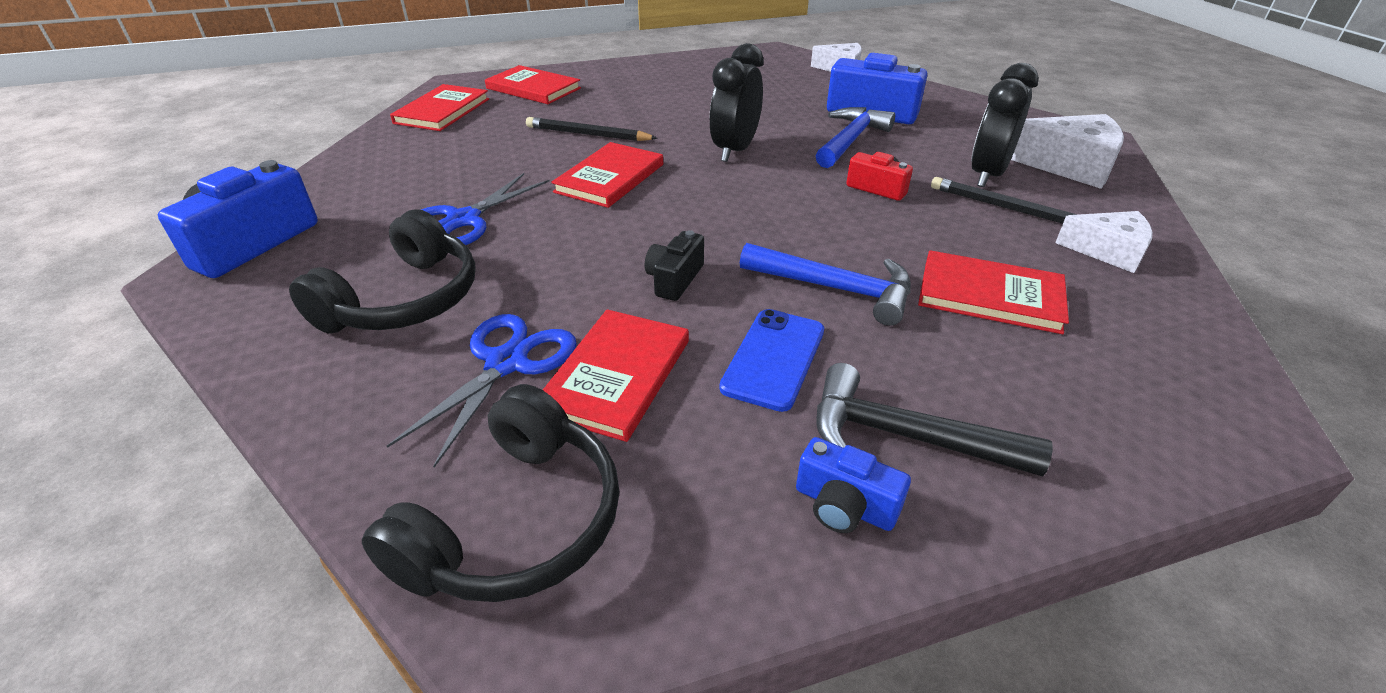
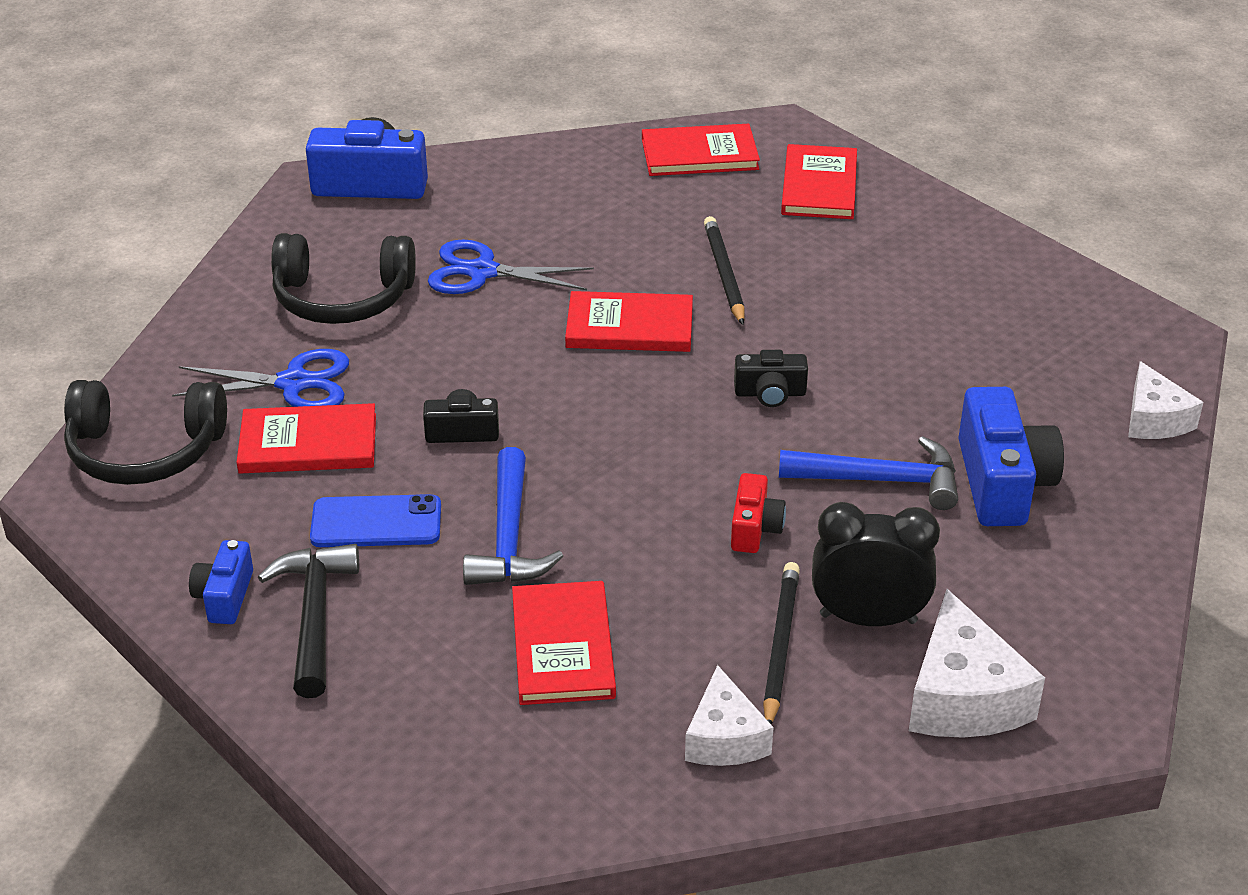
camera: 65 degrees right, 0 degrees up
(734, 150) = (770, 393): black clock -> black camera

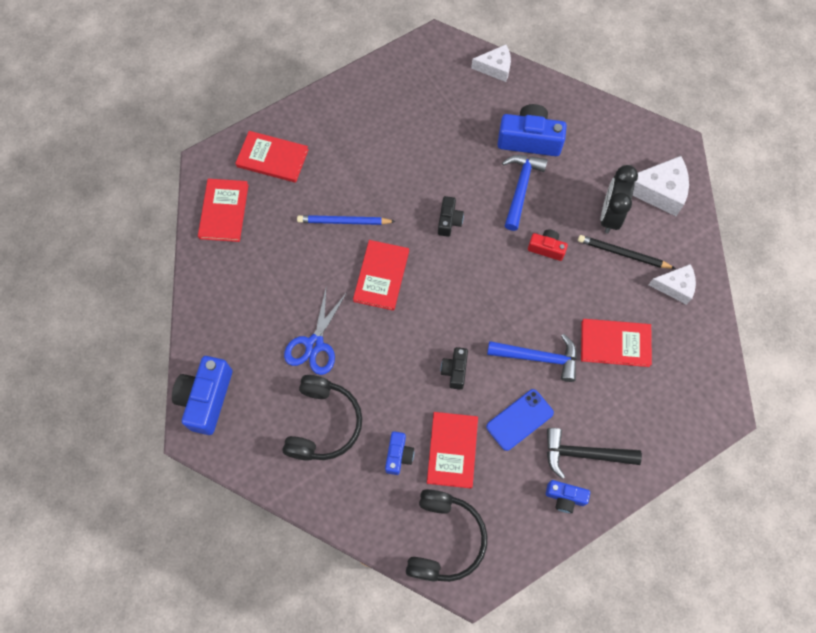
camera: 80 degrees left, 30 degrees up
(293, 383) = (398, 455): blue scissors -> blue camera
(376, 522) = (519, 419): blue phone -> blue phone turned 45 degrees clockwise
(724, 273) = (344, 221): black pencil -> blue pencil

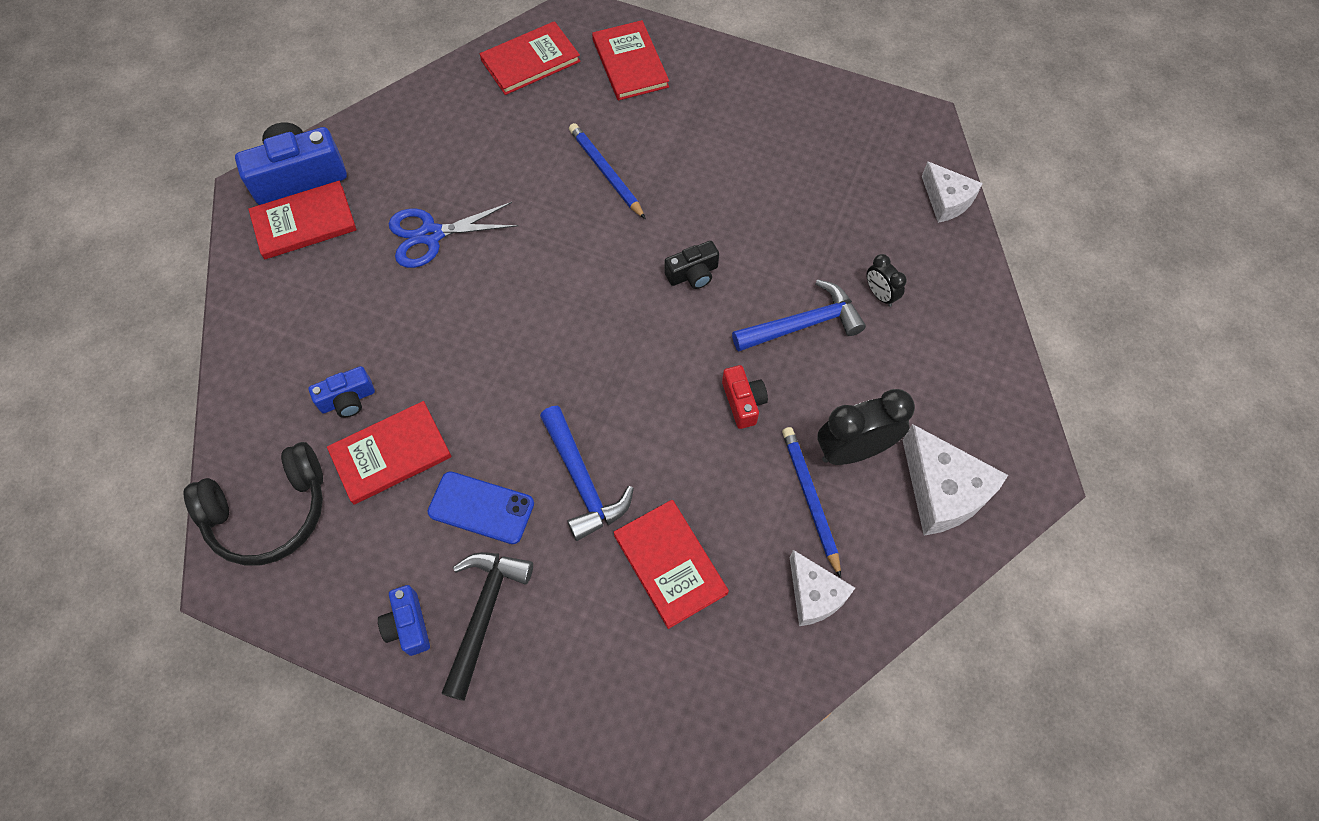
camera: 55 degrees right, 5 degrees down
(323, 423) = (339, 300): black headphones -> none
(381, 276) = (565, 248): red book -> red book (304, 222)
(455, 370) = (498, 396): black camera -> none
(529, 140) = (880, 295): blue camera -> black clock
(584, 454) = (484, 614): black hammer -> black hammer turned 45 degrees clockwise
(623, 253) = (810, 499): black pencil -> blue pencil

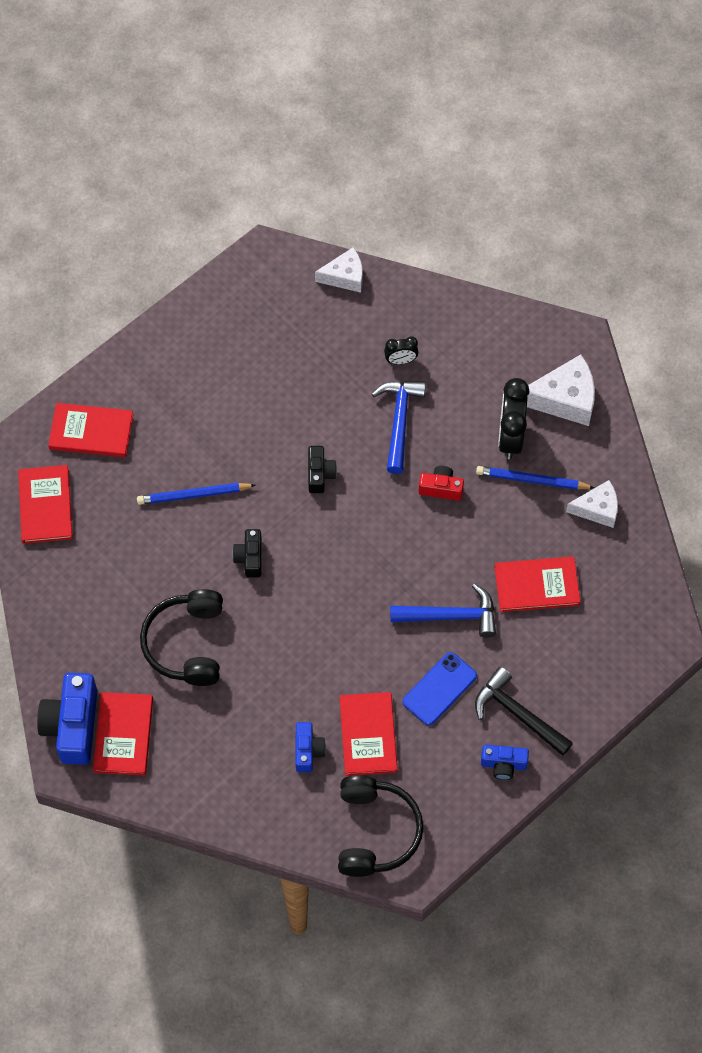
camera: 65 degrees left, 0 degrees up
(431, 235) = (186, 643): blue scissors -> black headphones
(558, 250) = (250, 558): none -> black camera

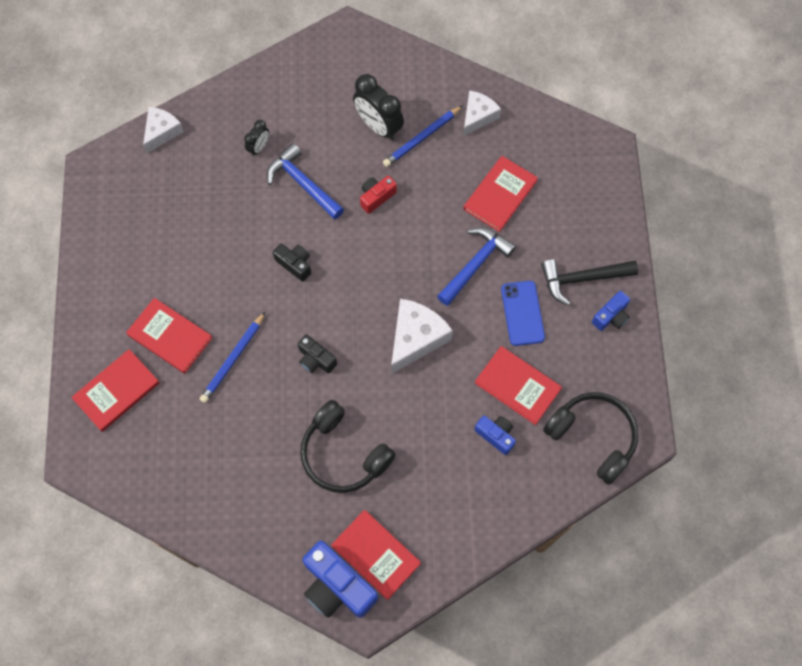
camera: 50 degrees left, 5 degrees up
(45, 506) = (144, 469): red book -> red book (170, 336)
(564, 399) = (381, 73): white cheese -> white cheese (416, 338)

